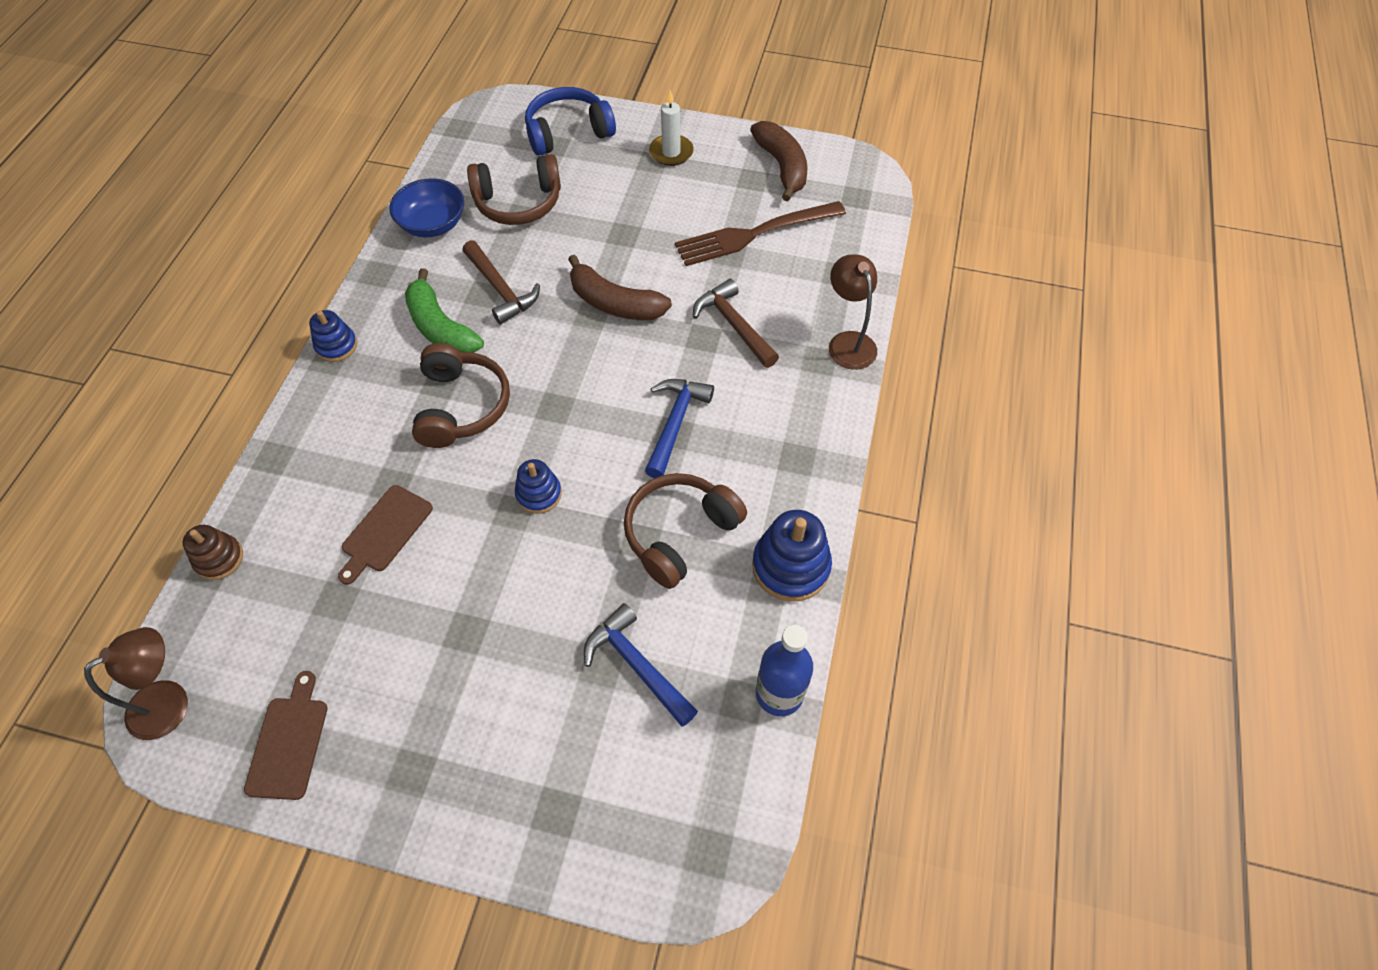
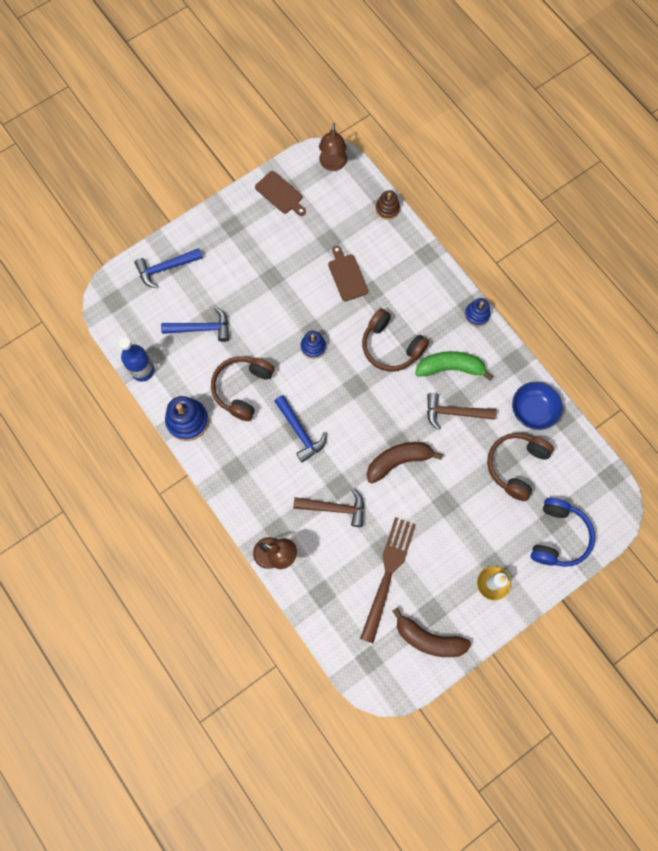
camera: 130 degrees right, 15 degrees up
(576, 816) = (166, 268): none -> blue hammer
(679, 533) = (242, 389): brown headphones -> brown headphones turned 150 degrees counterclockwise

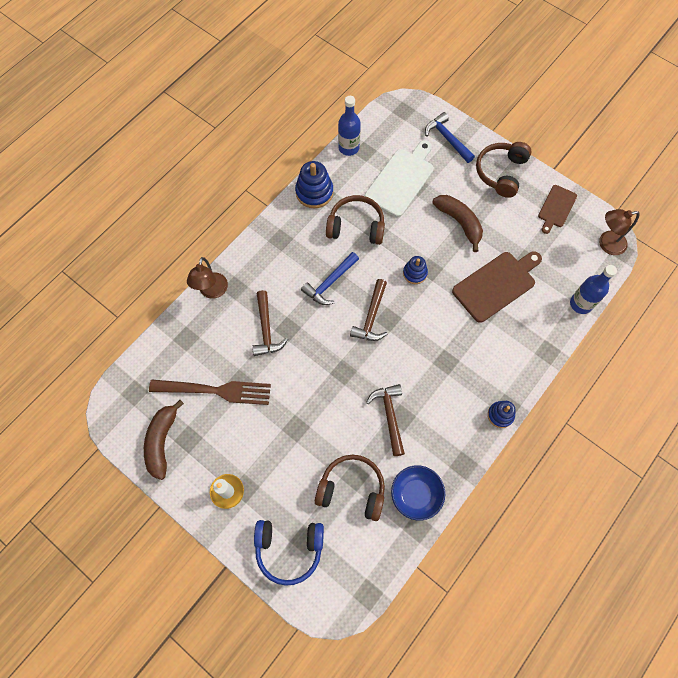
camera: 75 degrees right, 5 degrees down
(201, 328) = (401, 180): blue hammer -> white cutting board
(347, 275) = (496, 285): brown cutting board -> brown cutting board, size x1.66
(348, 401) = (371, 316): none -> brown hammer
(387, 209) = (581, 304): brown stacking toy -> blue bottle
(391, 346) = (438, 341): brown headphones -> brown headphones (501, 173)
(398, 461) = (326, 375): brown banana -> brown banana (459, 223)
(450, 368) = (434, 402): green banana -> none

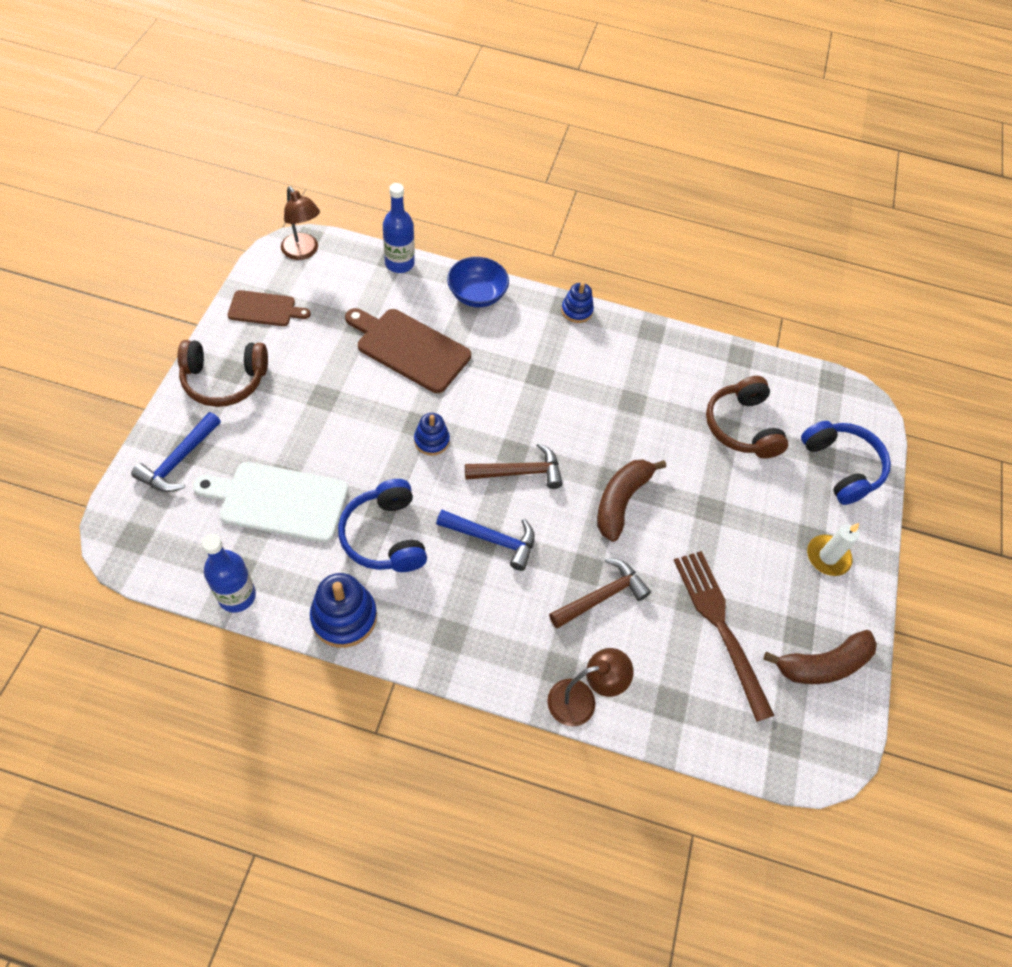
camera: 120 degrees left, 10 degrees down
(356, 226) = (385, 536): brown headphones -> blue headphones
(390, 416) = (638, 414): brown hammer -> none
(416, 494) = (709, 365): blue bowl -> blue bowl (477, 295)
(459, 223) = (329, 409): brown banana -> brown banana (621, 501)

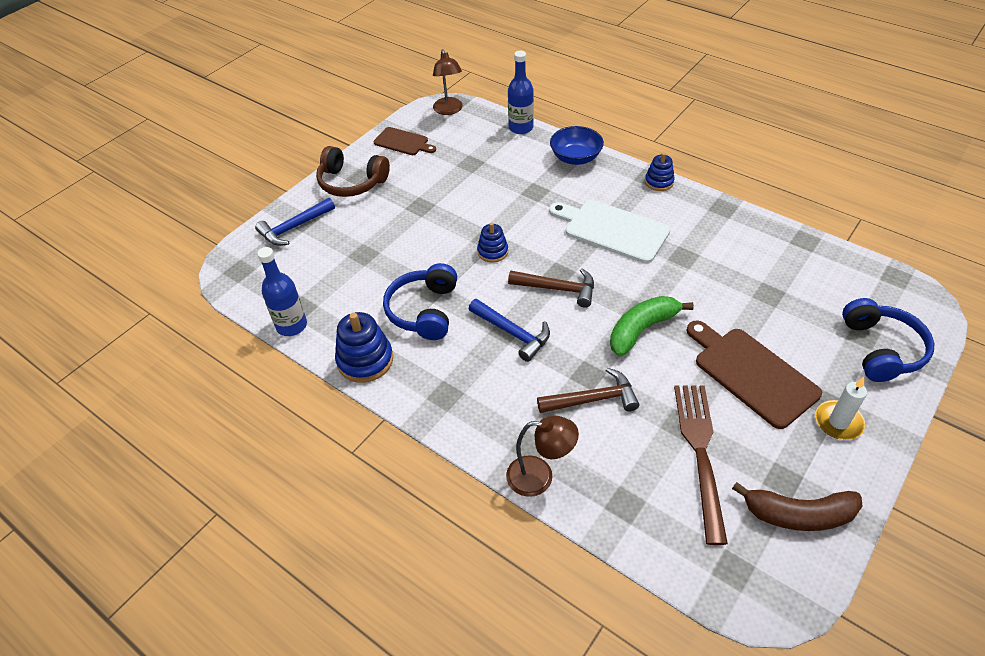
camera: 30 degrees right, 10 degrees down
(279, 501) = (353, 269): white cutting board -> white cutting board (612, 230)
(409, 348) = (503, 185): brown cutting board -> brown cutting board (752, 373)
(621, 501) = (642, 329): brown banana -> green banana
(742, 427) = (785, 296): brown headphones -> none

